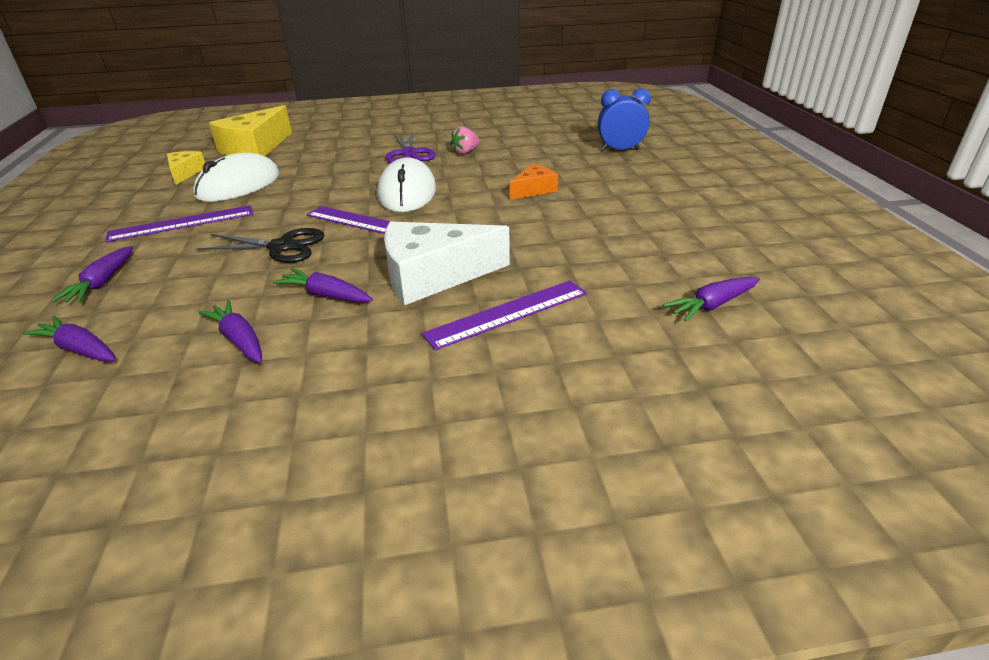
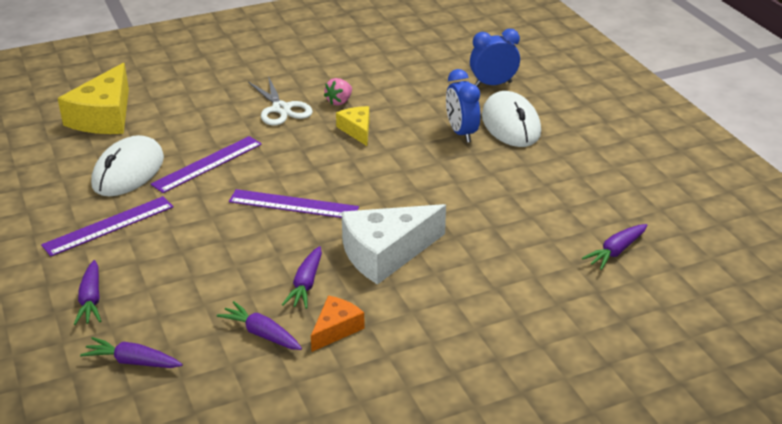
camera: 15 degrees left, 0 degrees up
(185, 173) = (54, 161): yellow cheese -> yellow cheese (357, 130)
(282, 247) = (230, 240): black scissors -> none
(326, 295) = (306, 284): purple carrot -> purple carrot turned 90 degrees counterclockwise
(407, 192) = (310, 162): white mouse -> white mouse (511, 124)
(409, 153) = (281, 109): purple scissors -> white scissors
(507, 313) = (464, 280): purple ruler -> purple ruler (207, 164)
(534, 190) = (430, 146): orange cheese -> orange cheese (336, 329)
(571, 182) = (461, 133): none -> blue clock

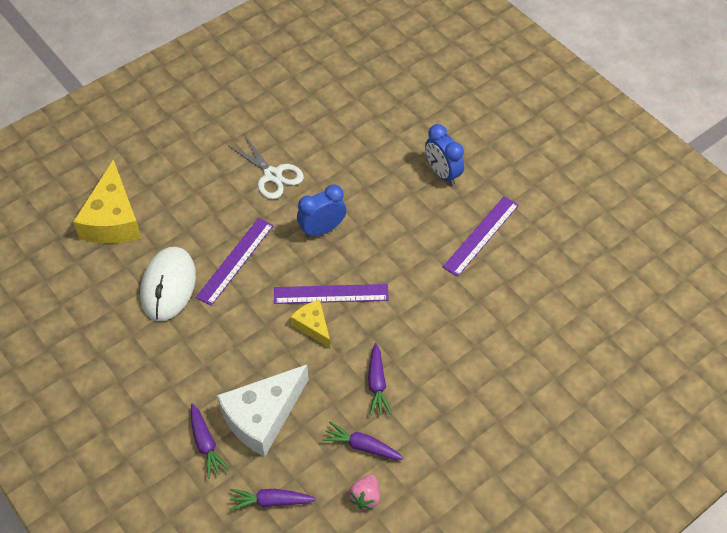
camera: 15 degrees left, 20 degrees up
(109, 226) = (181, 356): purple ruler -> purple ruler (481, 235)
(336, 329) = (419, 426): orange cheese -> none
(339, 101) = (321, 154): pink strawberry -> pink strawberry (365, 497)
(357, 130) = (351, 189): yellow cheese -> yellow cheese (313, 326)
(386, 253) = (429, 333): white cheese -> white cheese (262, 416)
(493, 84) = (449, 103): blue clock -> blue clock (322, 229)
(511, 124) = (481, 154): white mouse -> none
(616, 251) = (610, 289): purple carrot -> none

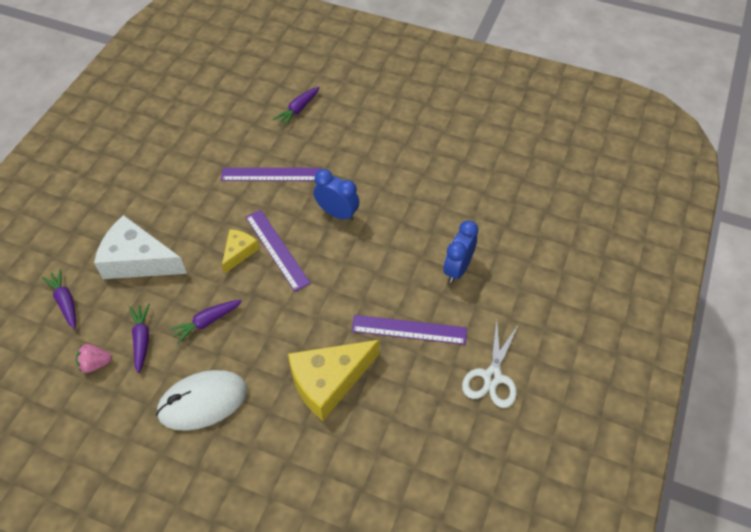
camera: 60 degrees right, 0 degrees up
(113, 219) = (263, 89): yellow cheese -> yellow cheese (328, 381)
(168, 286) = (224, 148): white mouse -> white mouse (203, 402)
(205, 444) = (97, 237): purple carrot -> purple carrot (298, 109)
(272, 175) = (369, 156): white scissors -> white scissors (492, 377)

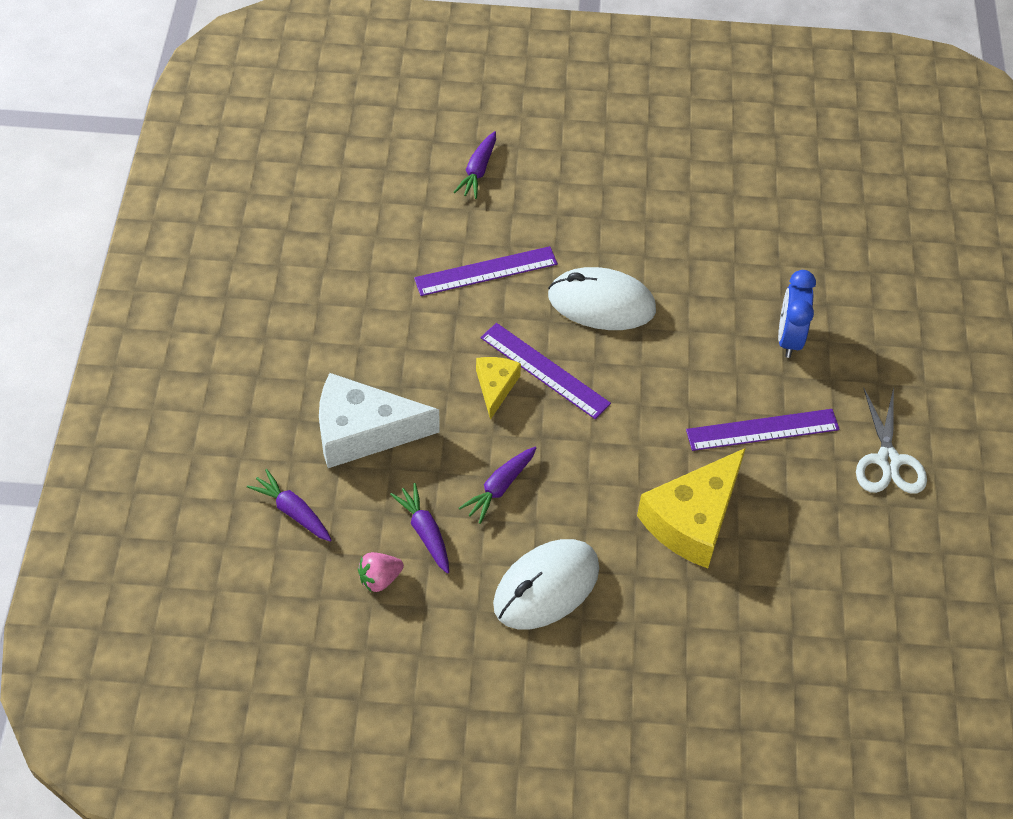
camera: 20 degrees left, 0 degrees up
(337, 213) = (601, 303): blue clock -> white mouse

